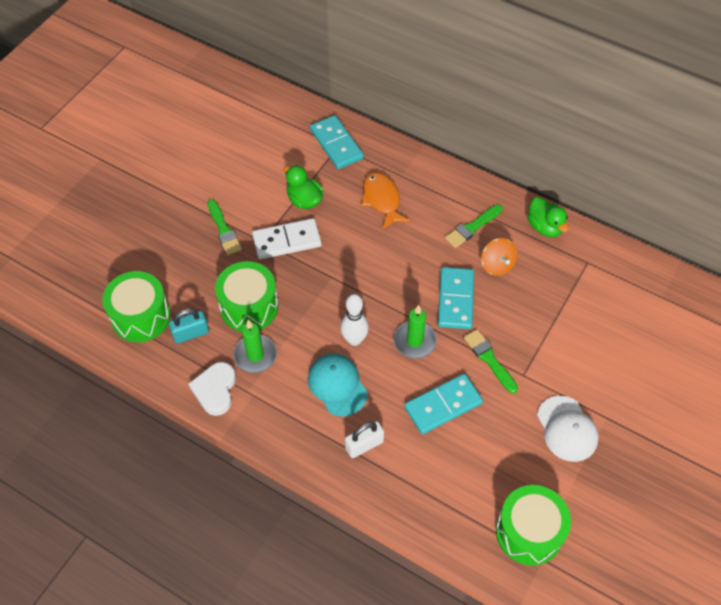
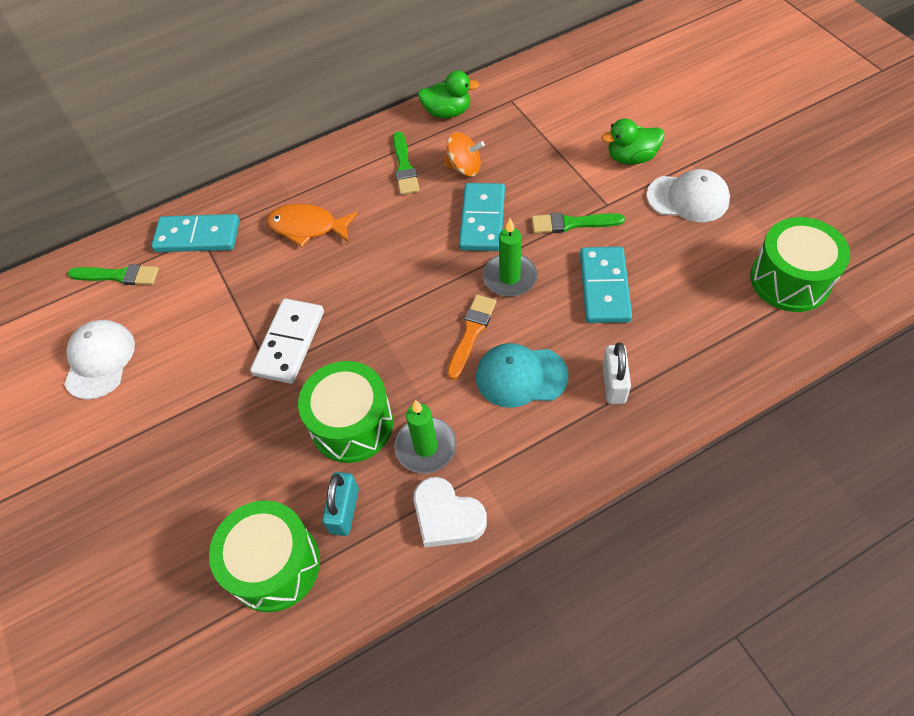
camera: 55 degrees left, 0 degrees up
(219, 152) = (100, 360): none -> white cap
(224, 230) = (219, 405): green brush -> green brush (118, 276)
(304, 200) = (247, 300): green duck -> green duck (631, 158)
(354, 340) = (471, 333): white bowling pin -> orange brush
(455, 300) = (482, 219): turquoise domino -> turquoise domino turned 60 degrees clockwise

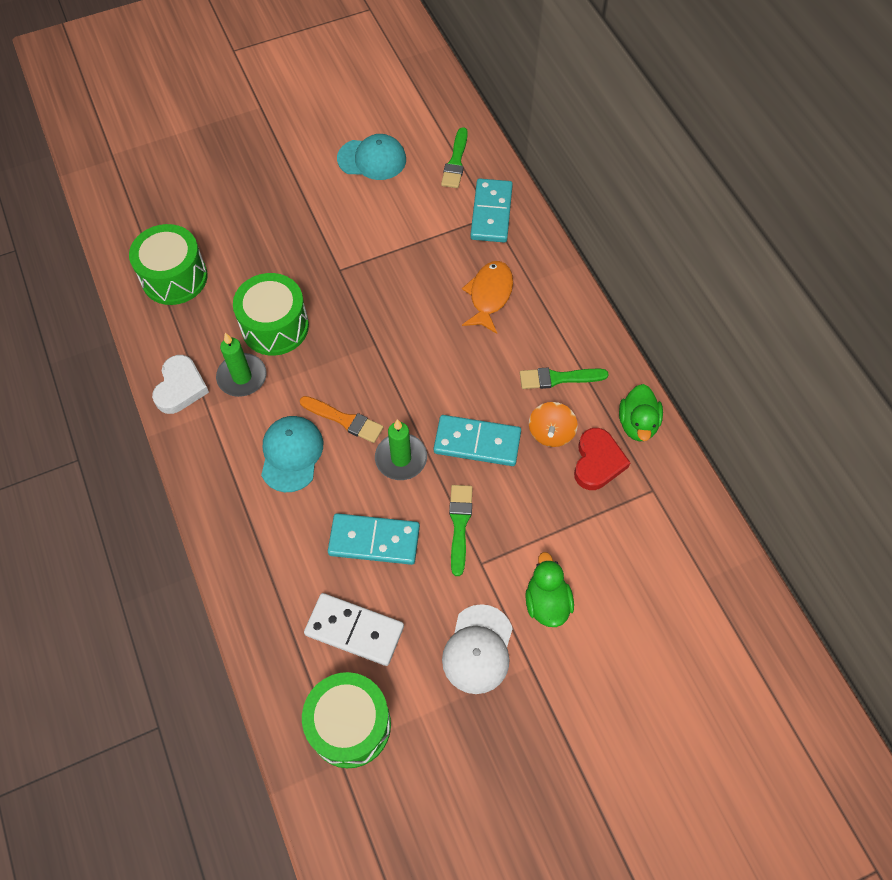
camera: 90 degrees right, 5 degrees up
(100, 360) = (372, 159): white cap -> turquoise cap
(289, 343) = (362, 283): white domino -> white domino (354, 630)
(344, 510) = (203, 320): turquoise padlock -> none
(447, 516) = (180, 387): white heart -> white heart turned 150 degrees clockwise
(489, 135) = (597, 462): none -> red heart
(614, 383) = (267, 529): white padlock -> none

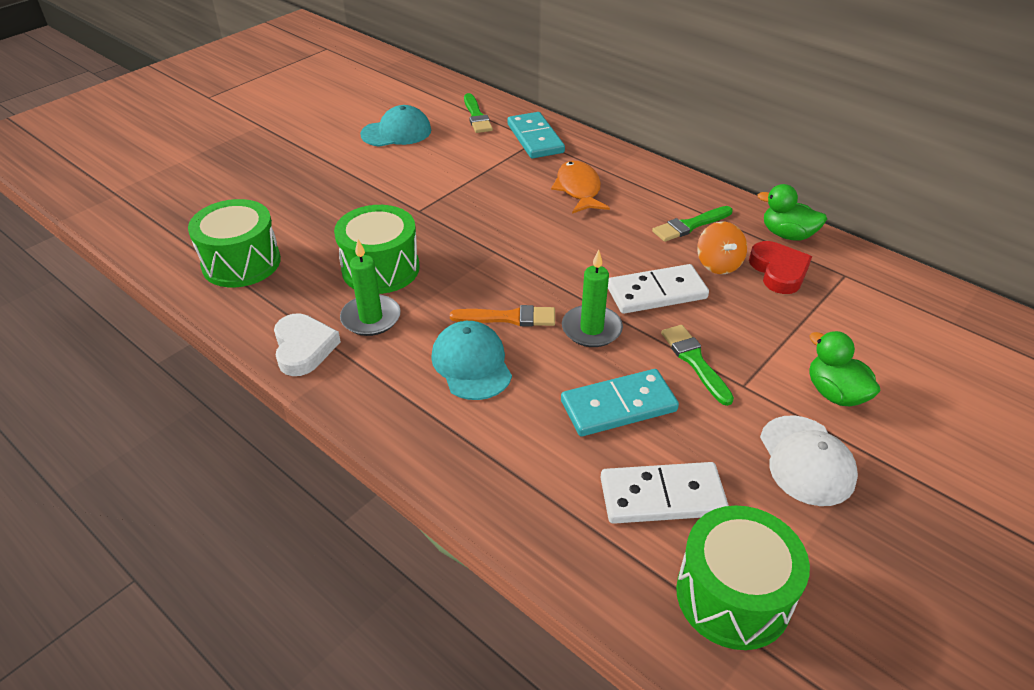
camera: 25 degrees left, 20 degrees down
(477, 442) = (656, 292): turquoise domino -> white domino
(637, 424) = (787, 235): green duck -> green duck turned 135 degrees clockwise

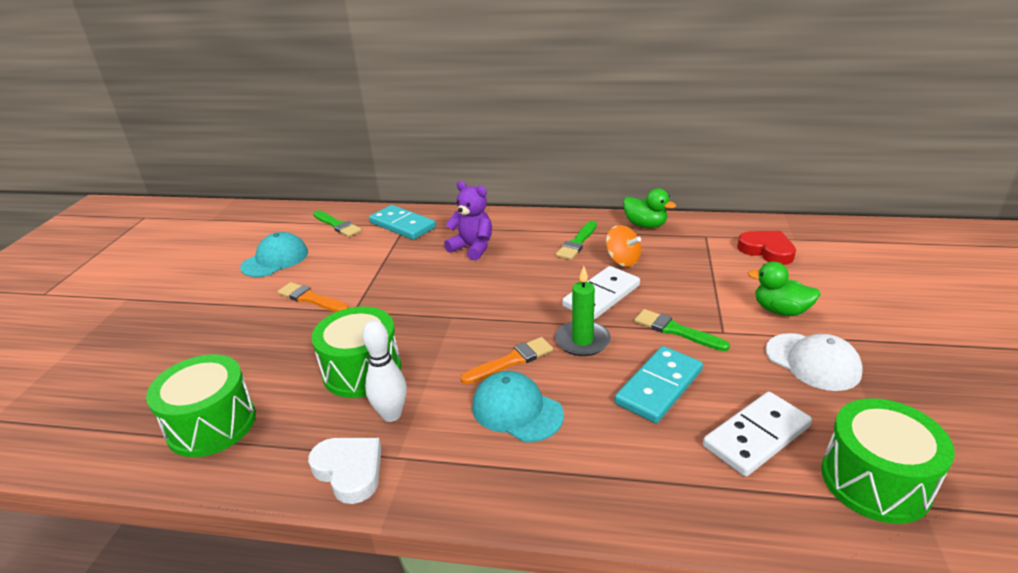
camera: 30 degrees left, 10 degrees down
(371, 318) = (391, 415): green candle -> white bowling pin
(394, 183) = (311, 299): none -> orange brush
(579, 189) = (472, 248): orange fish -> purple teddy bear
(779, 271) = (664, 249): red heart -> red heart (767, 250)
(787, 235) = (645, 225): green duck -> green duck turned 135 degrees counterclockwise

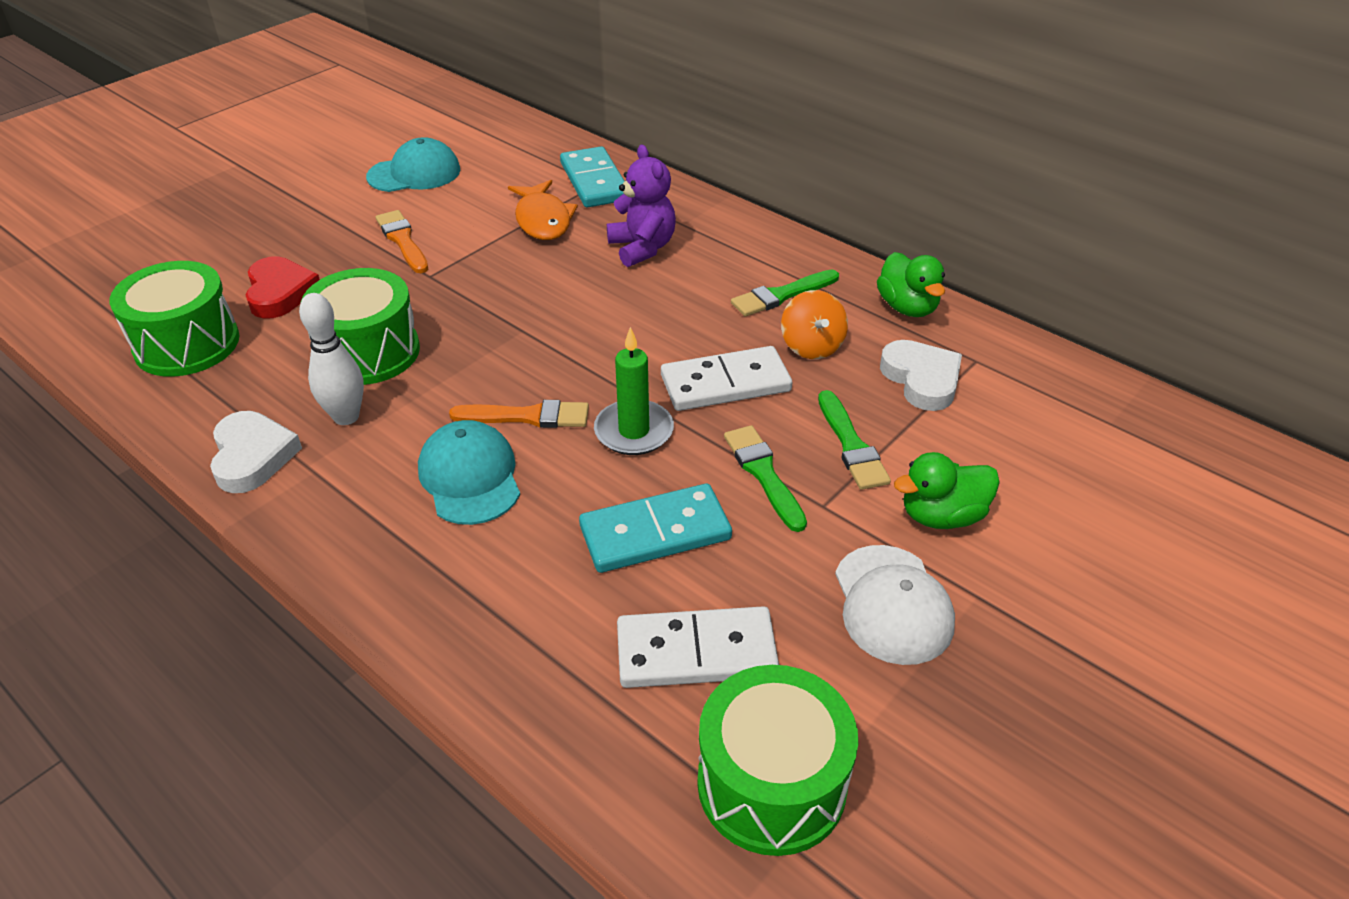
camera: 30 degrees right, 10 degrees up
(337, 225) = (522, 152): green brush -> green brush (851, 445)
(394, 255) = (543, 220): none -> orange fish
(693, 254) = (921, 379): none -> white heart
(767, 250) = (1041, 422): red heart -> red heart (280, 292)
(780, 310) = (942, 516): green duck -> green duck turned 75 degrees counterclockwise

